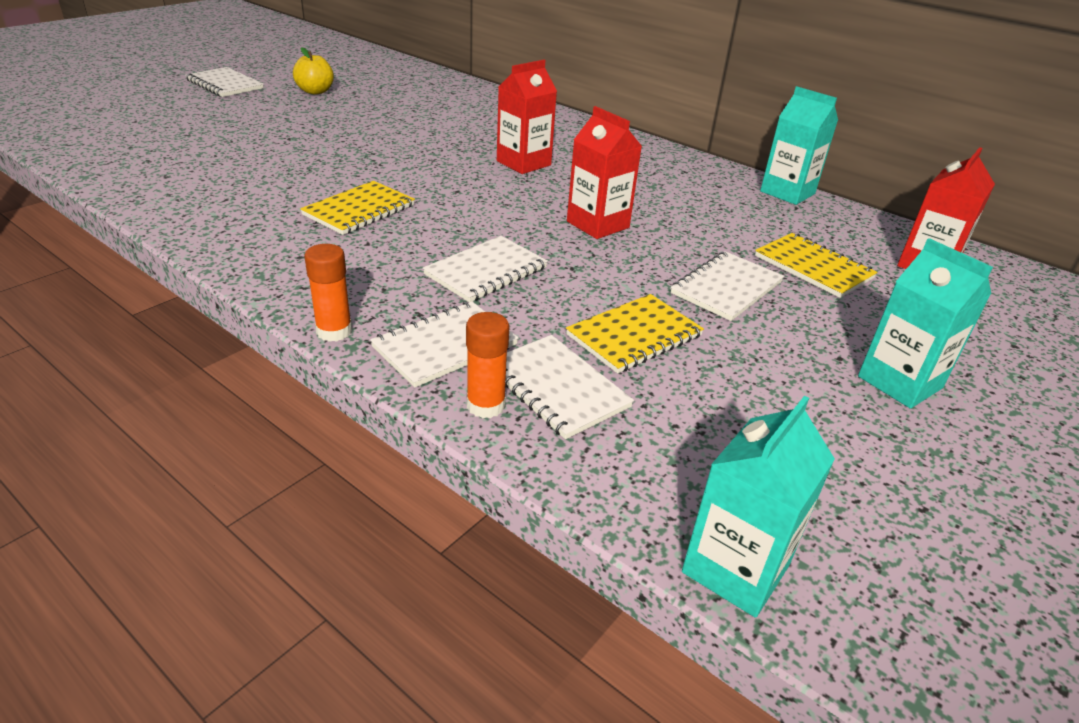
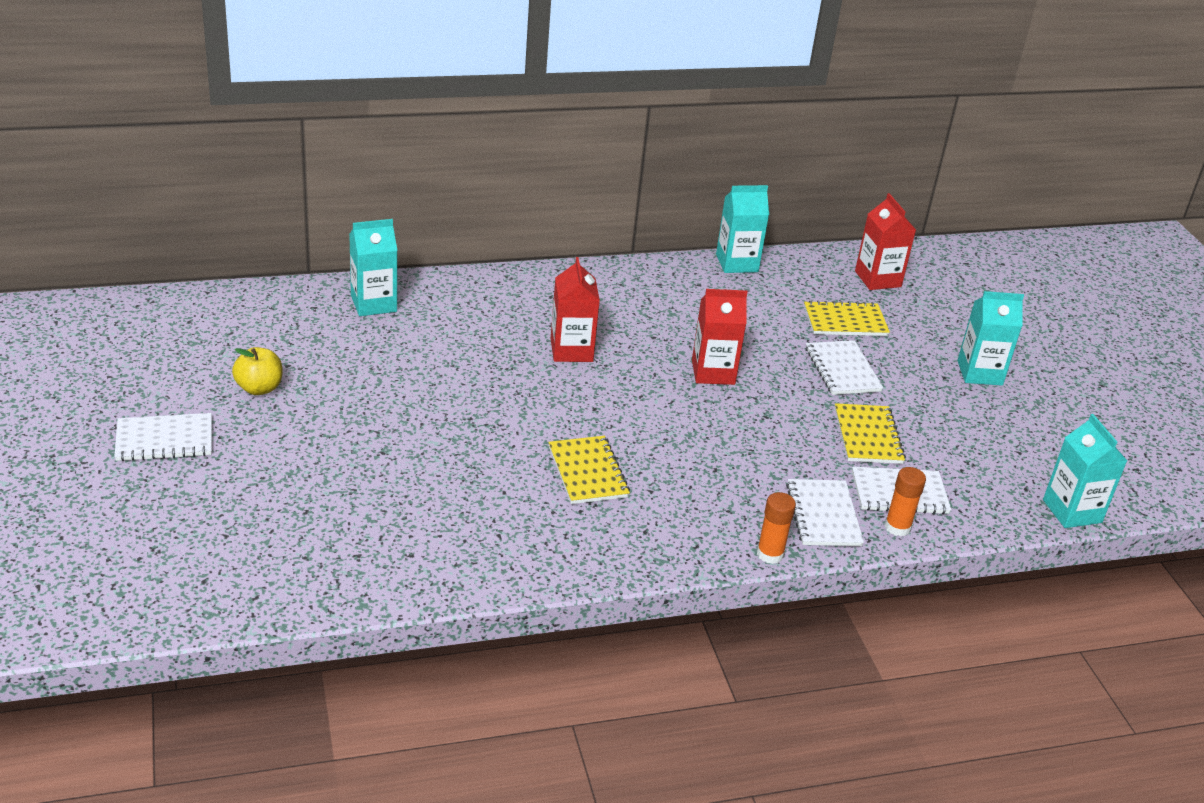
camera: 55 degrees left, 0 degrees up
(466, 95) = (373, 303): none -> turquoise carton
(486, 271) = (741, 455): white notebook -> none

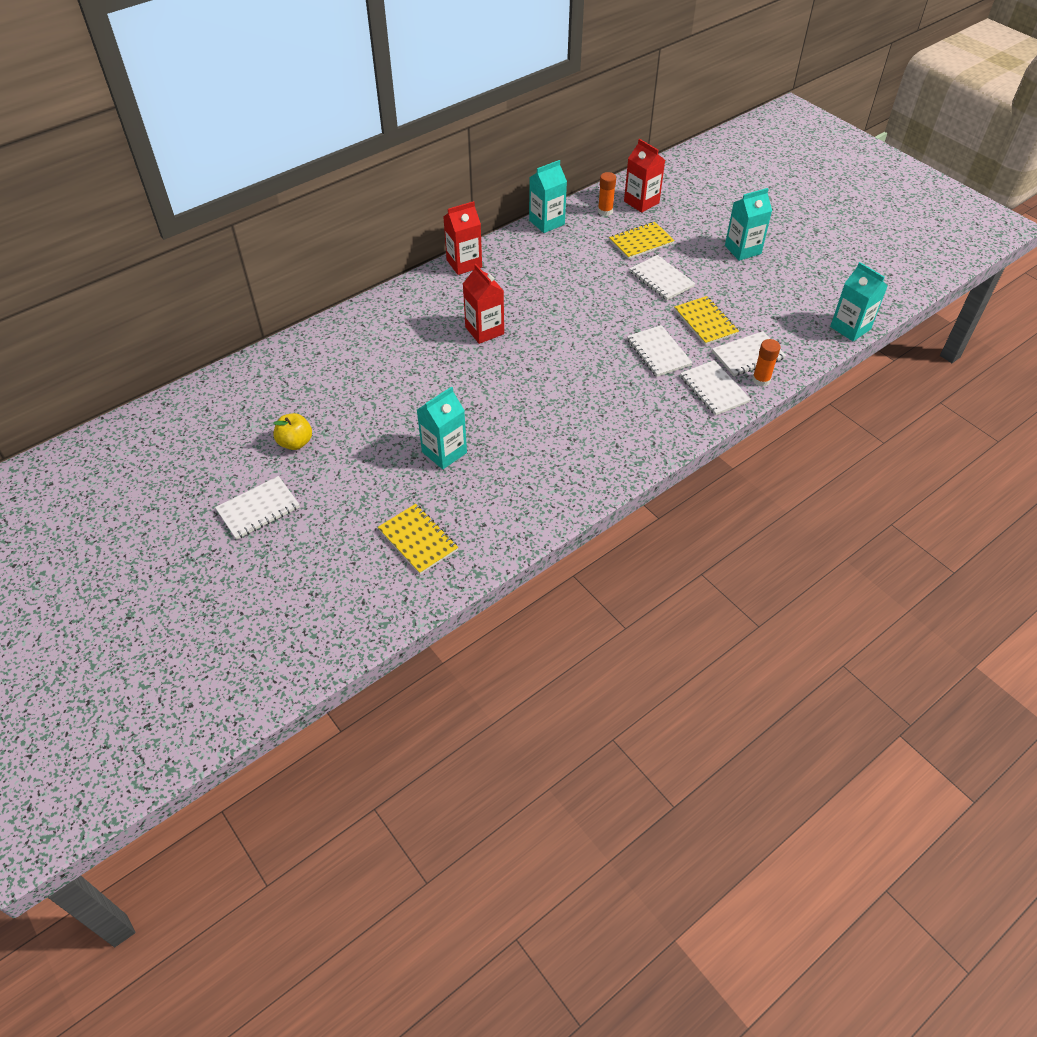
camera: 20 degrees left, 15 degrees up
(373, 303) = (327, 345): turquoise carton -> turquoise carton (444, 452)
(588, 472) = (554, 417): yellow notebook -> yellow notebook (418, 540)
(713, 372) = (584, 312): red carton -> red carton (464, 263)
(770, 554) = (700, 430): orange glue stick -> orange glue stick (605, 211)
(778, 448) = (658, 352): none -> white notebook

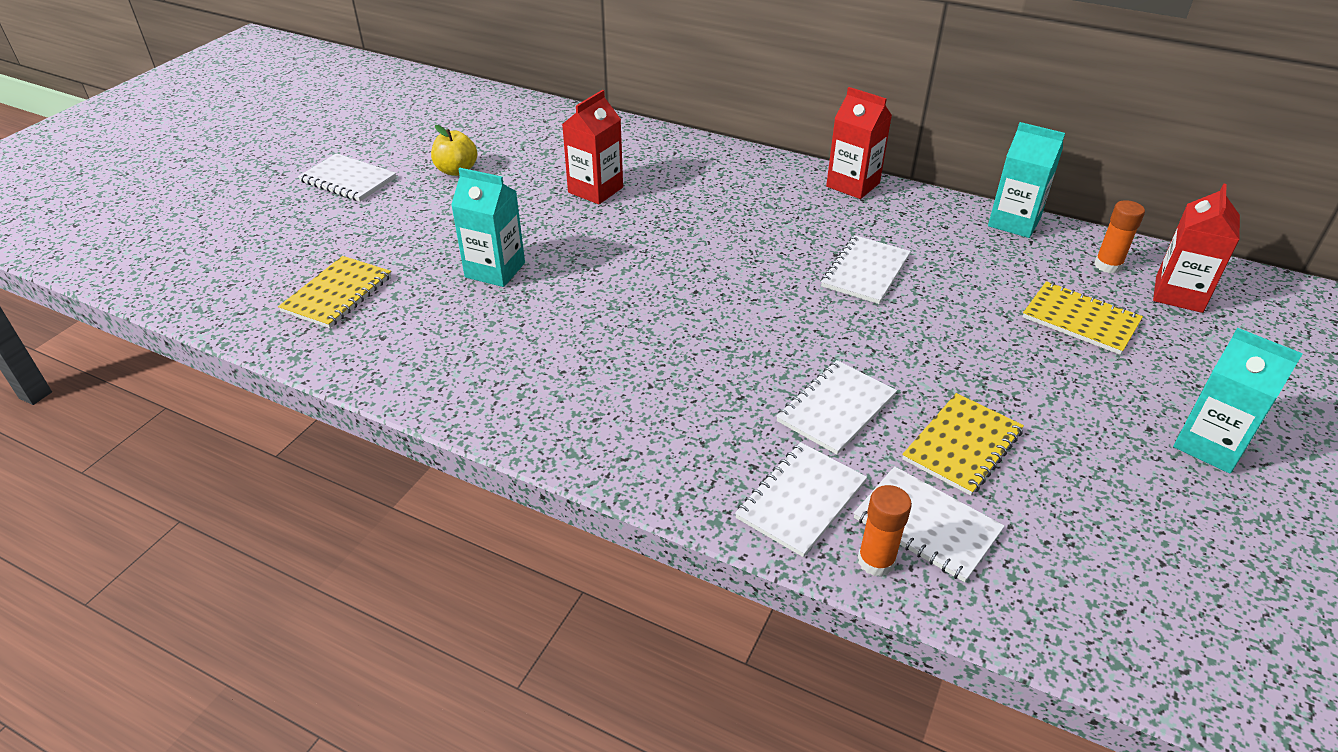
camera: 65 degrees right, 10 degrees down
(484, 330) = (740, 236): red carton -> red carton (595, 190)
(661, 279) = (1015, 365): white notebook -> white notebook (865, 271)
(850, 328) = (1163, 679): turquoise carton -> none

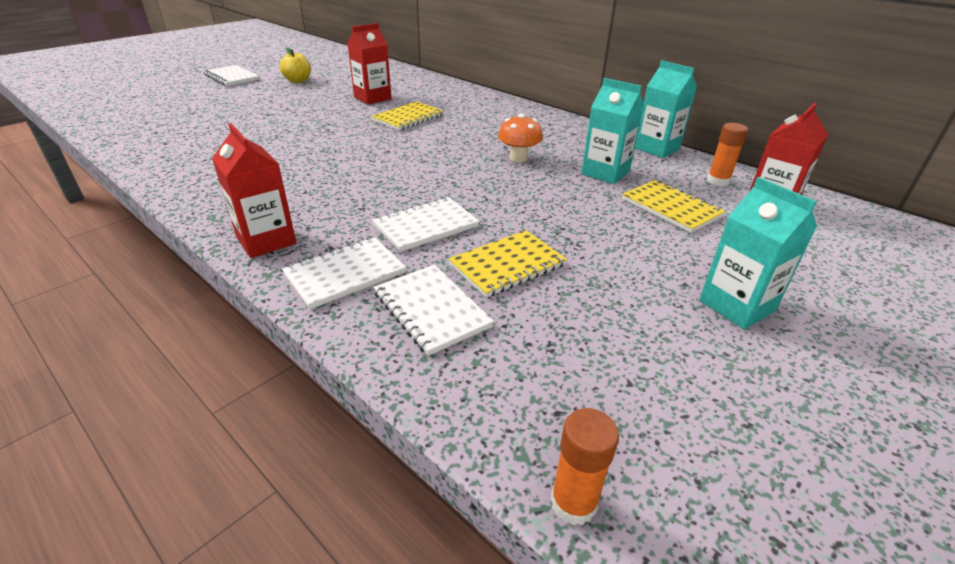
camera: 15 degrees right, 5 degrees down
(337, 294) = (164, 121): yellow notebook -> yellow notebook (408, 118)
(495, 270) = (269, 124): turquoise carton -> turquoise carton (605, 173)
(853, 185) = (549, 116): red carton -> red carton (266, 240)
(865, 271) = (518, 158): white notebook -> orange mushroom
(876, 561) = (366, 325): orange glue stick -> orange glue stick (573, 503)

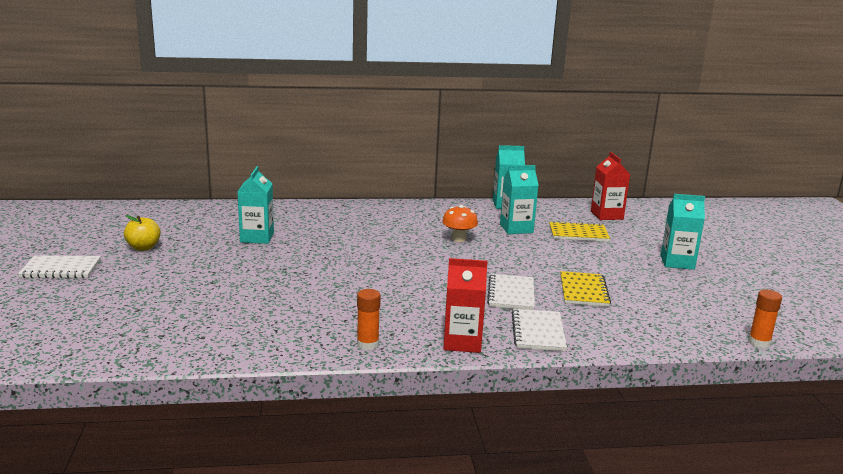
camera: 50 degrees left, 15 degrees down
(372, 98) = (257, 237): red carton -> turquoise carton
(408, 118) = (327, 241): yellow notebook -> none
(431, 310) = (603, 323): white notebook -> none
(718, 181) = (566, 212): orange glue stick -> orange glue stick (367, 344)

